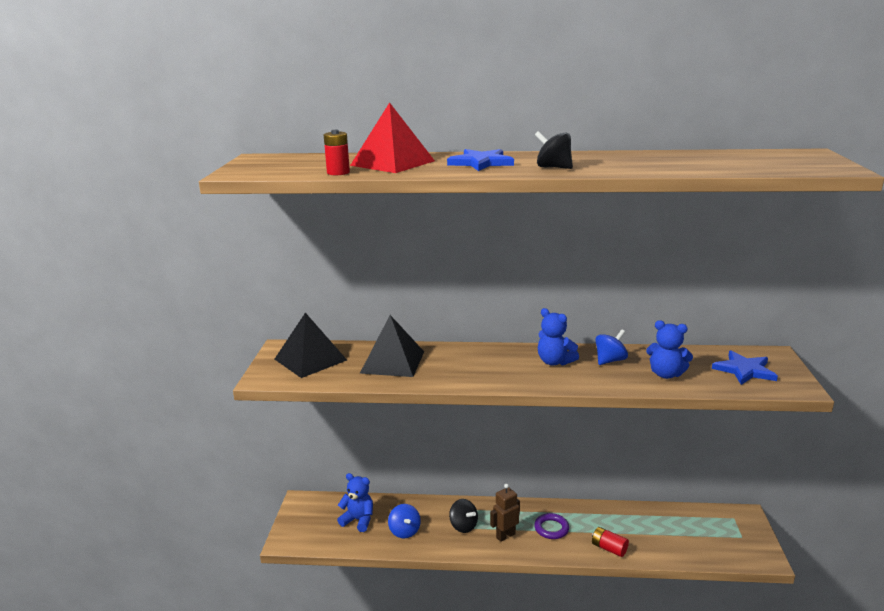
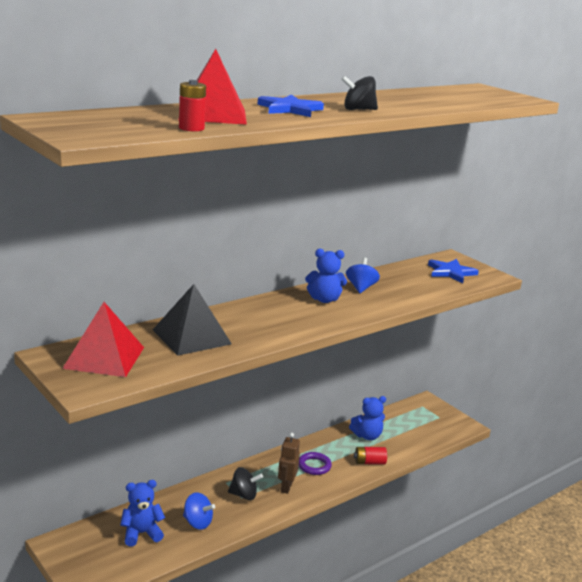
camera: 45 degrees left, 0 degrees up
(310, 359) = (104, 357): black pyramid -> red pyramid
(666, 374) = (410, 288): blue teddy bear -> blue teddy bear (367, 436)

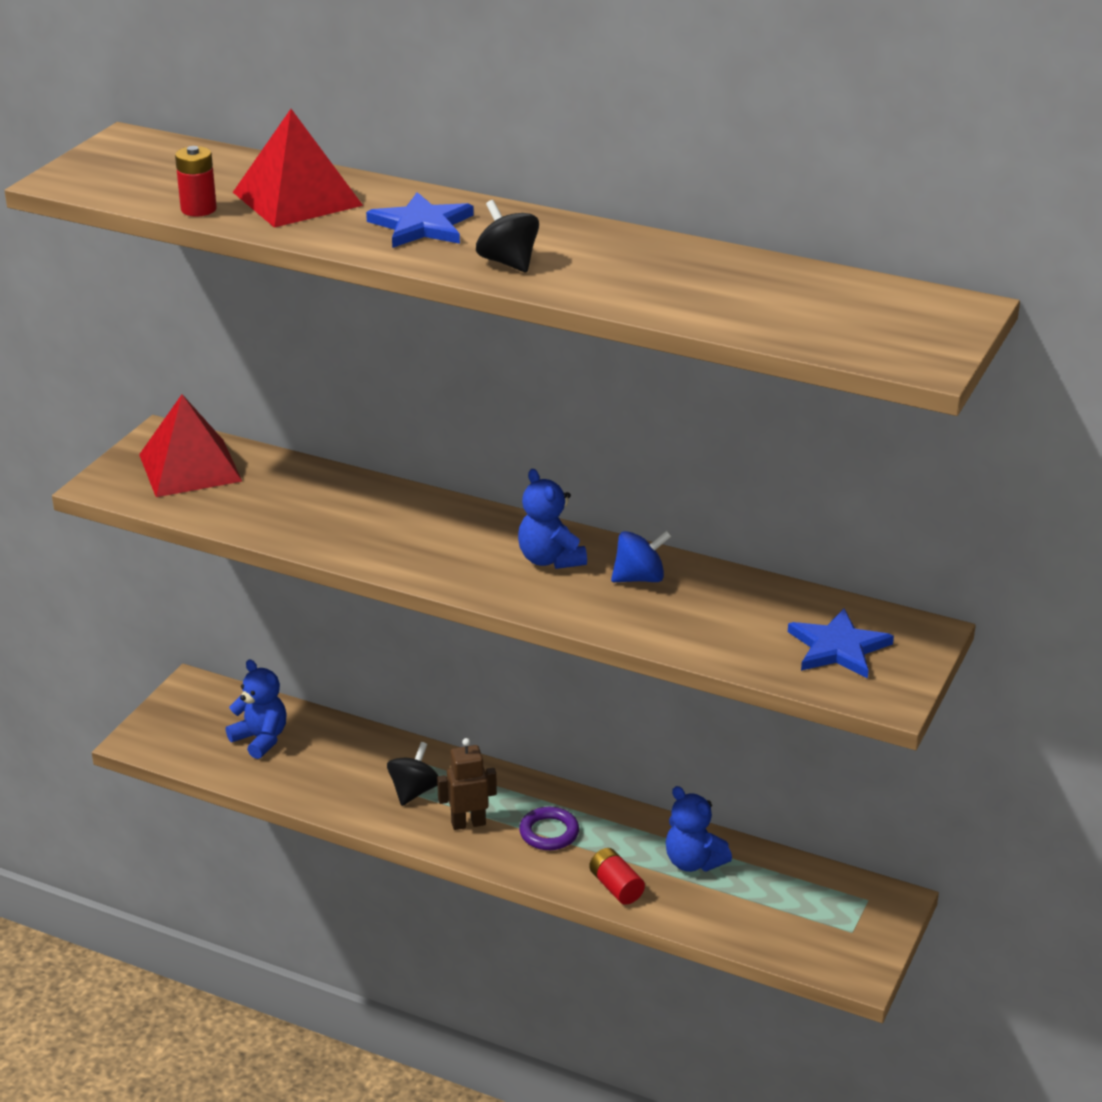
camera: 65 degrees right, 10 degrees up
(191, 336) = (305, 501): black pyramid -> none
(197, 522) = (319, 774): blue spinning top -> none
(244, 495) = (413, 791): black spinning top -> black spinning top turned 135 degrees counterclockwise

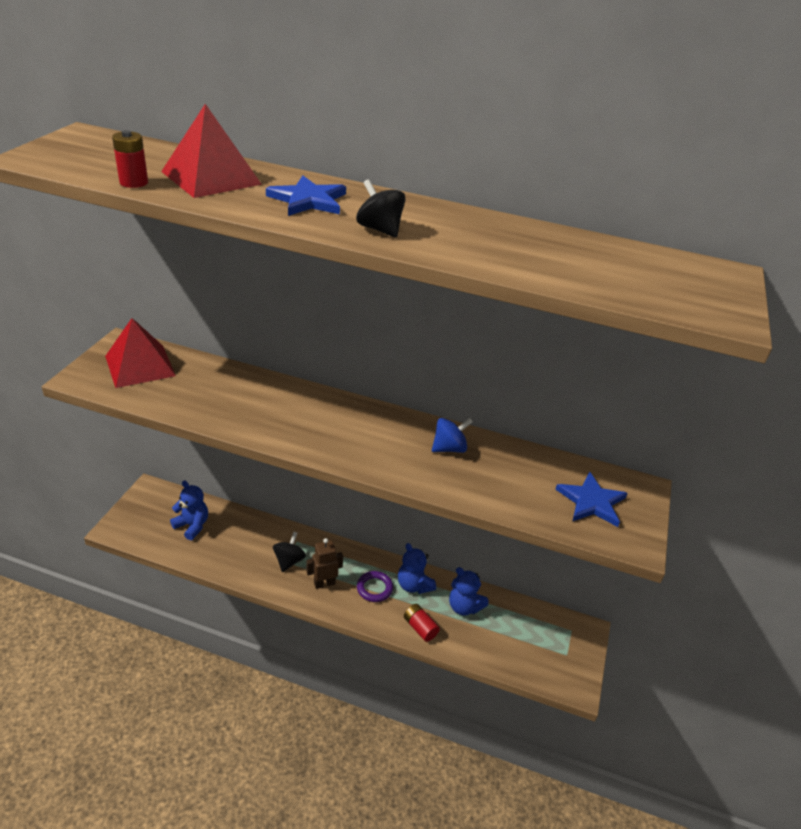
camera: 10 degrees left, 5 degrees up
(550, 559) = (388, 434): blue teddy bear -> blue teddy bear (414, 585)

